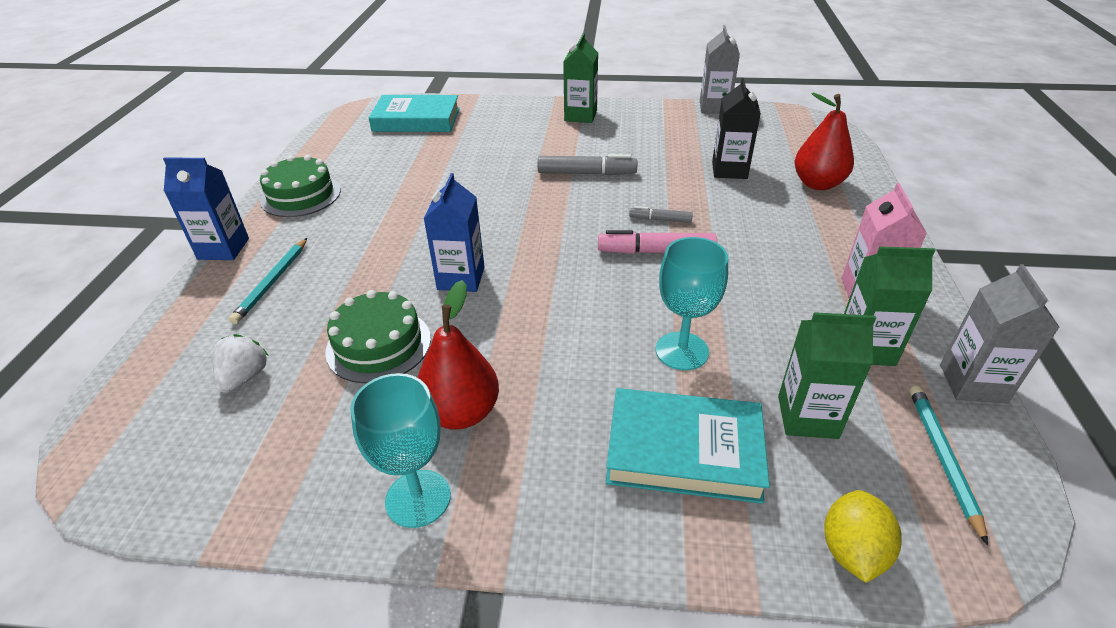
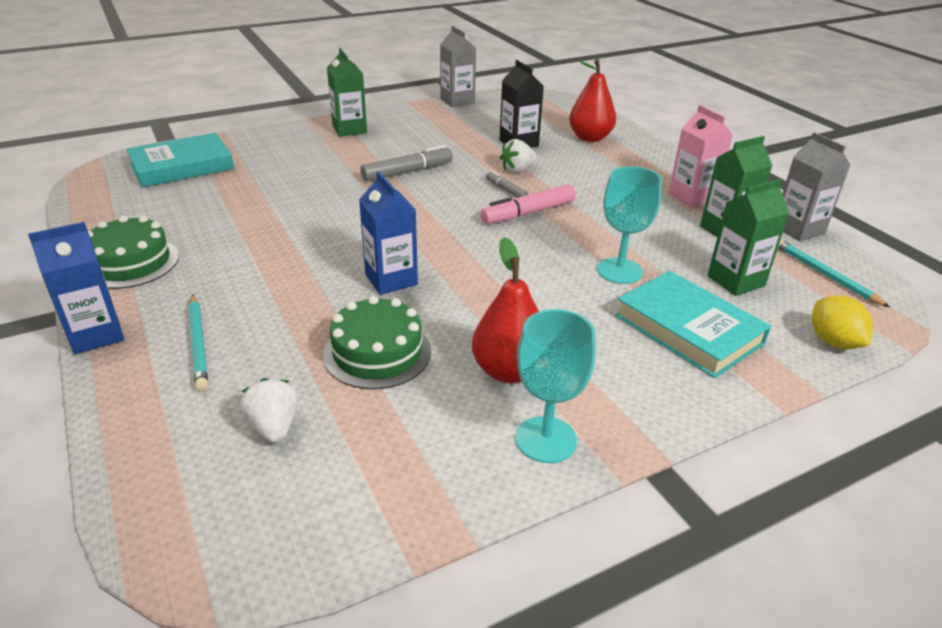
camera: 35 degrees left, 5 degrees down
(660, 219) = (506, 190): grey marker -> grey marker turned 75 degrees clockwise
(684, 450) = (688, 329): turquoise book -> turquoise book turned 75 degrees clockwise
(695, 200) = (517, 170): none -> white strawberry

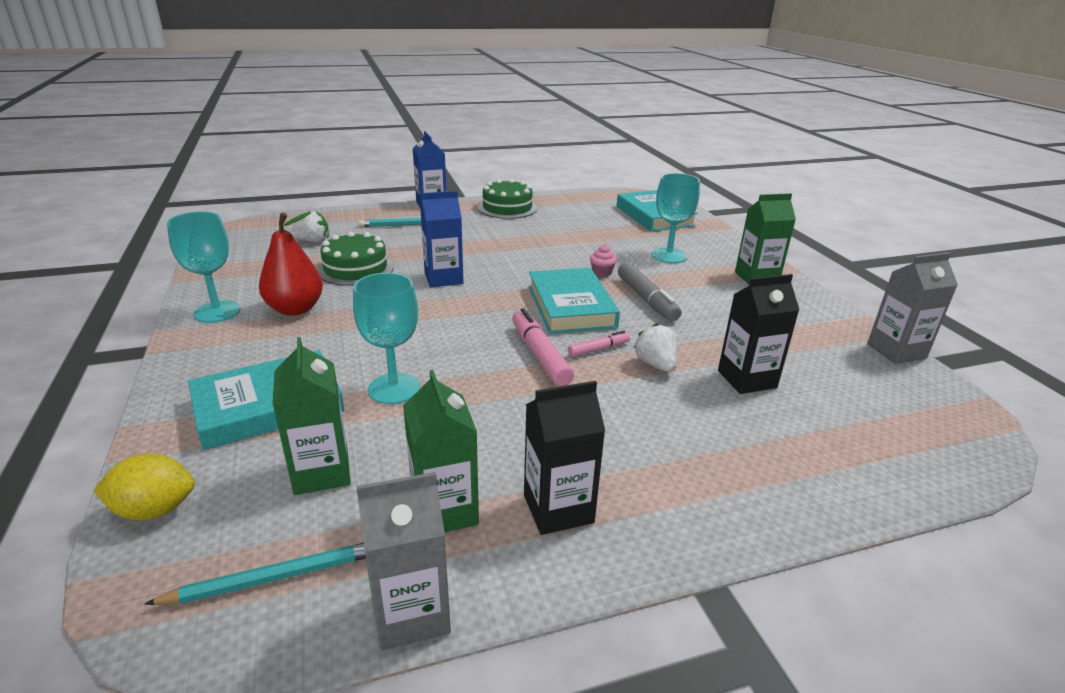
camera: 100 degrees right, 5 degrees down
(304, 161) = (668, 256): none -> turquoise goblet
(353, 192) = (602, 272): none -> pink cupcake
(435, 204) = (571, 306): none -> turquoise book
(506, 190) = (598, 349): grey marker -> pink marker
(590, 138) = (789, 452): red pear -> none
(692, 197) = (558, 509): pink carton -> black carton

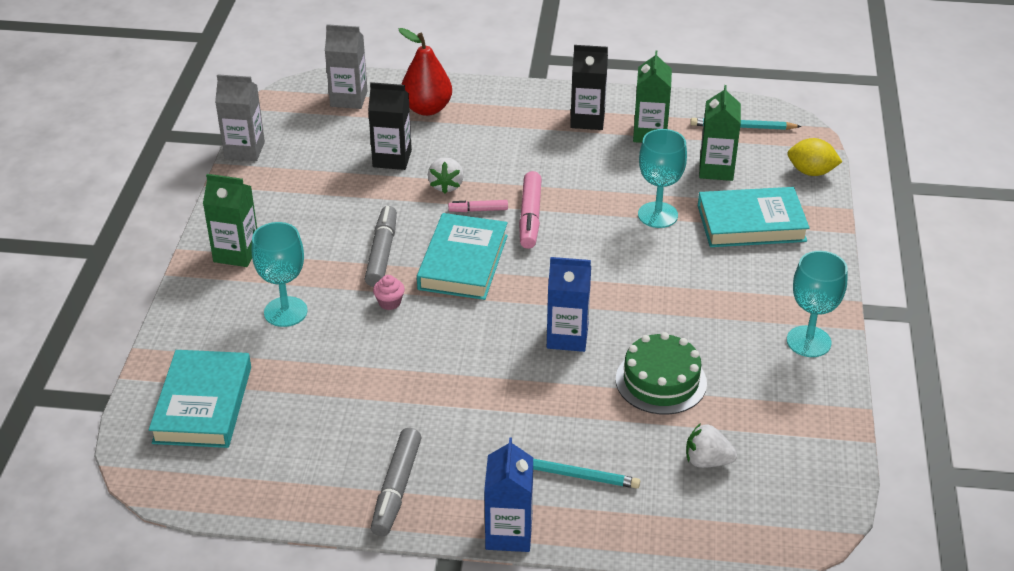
camera: 155 degrees left, 10 degrees up
(295, 309) = (731, 326): red pear -> red pear (427, 109)
(411, 613) = (680, 100): grey carton -> grey carton (349, 99)
(507, 208) = (396, 488): green cake -> grey marker

